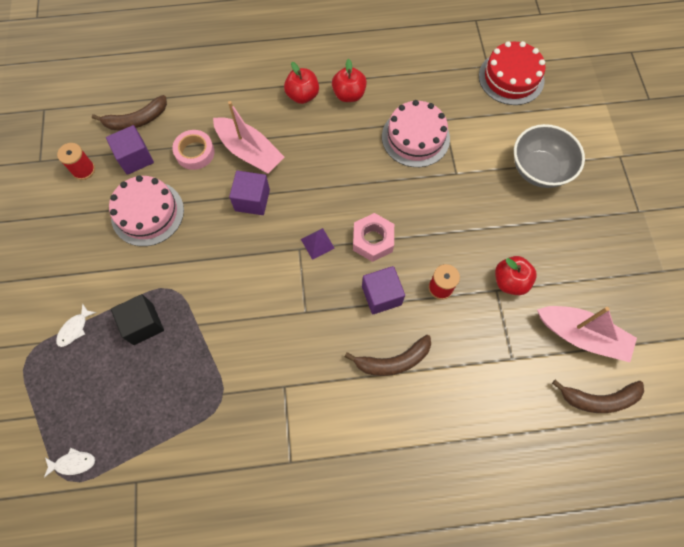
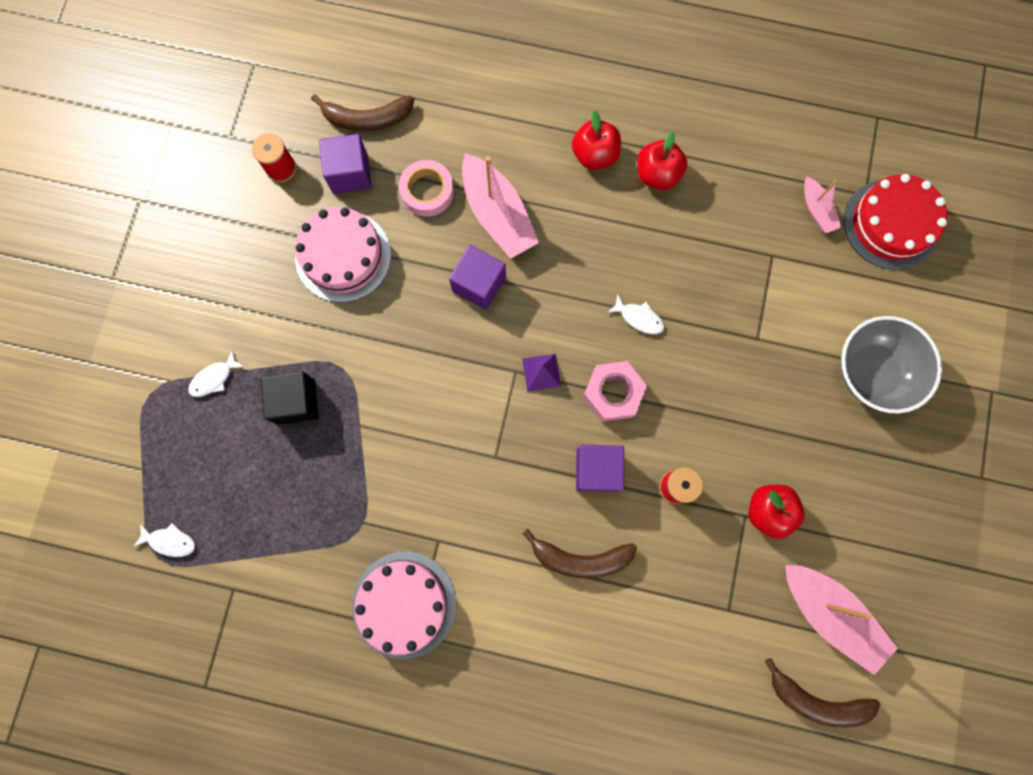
camera: 20 degrees right, 10 degrees up
(371, 186) = (639, 318): none -> white fish
(415, 137) = (723, 268): pink cake -> pink cake (404, 604)
(461, 84) = (816, 210): none -> pink boat

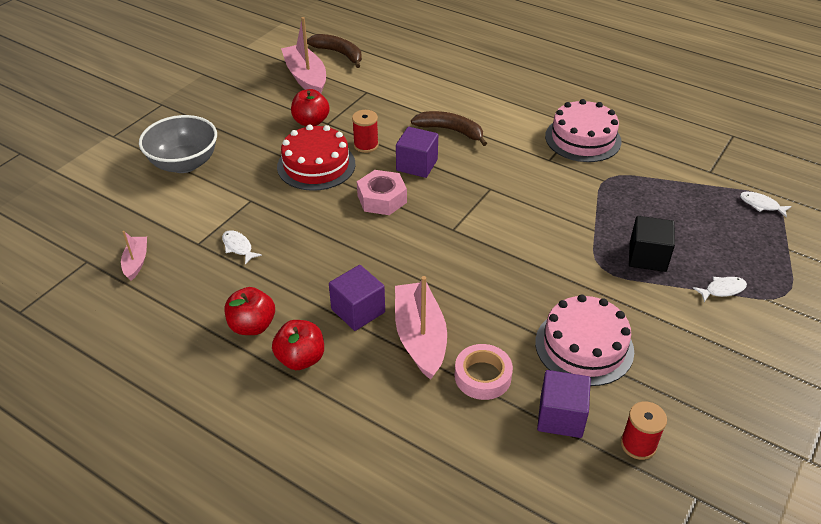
camera: 160 degrees left, 35 degrees down
(367, 119) = (528, 467): brown banana -> none
(479, 284) = (460, 291): purple cube -> purple cube (358, 311)
(541, 372) = (432, 223): purple pyramid -> none
(639, 318) = (334, 235): white fish -> white fish (238, 247)
(891, 224) = (86, 237): red cake -> red cake (316, 165)

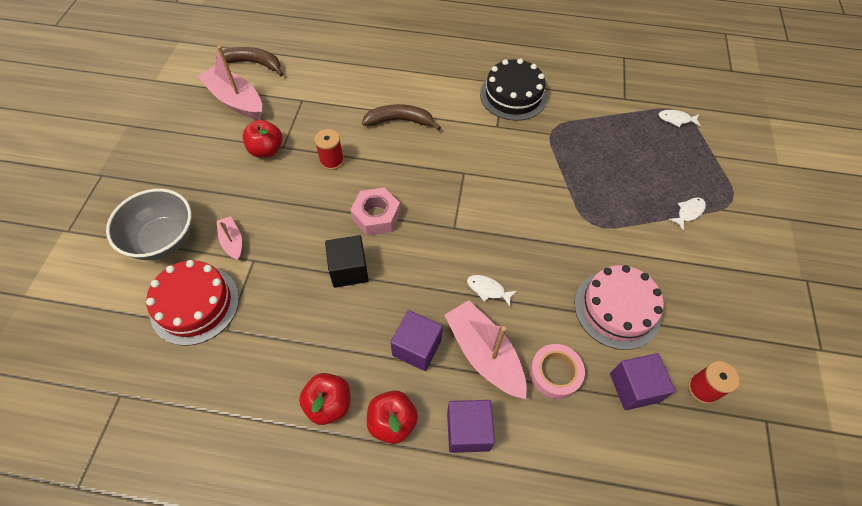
camera: 25 degrees left, 15 degrees up
(136, 262) = (174, 376): pink boat -> pink boat (232, 242)
(238, 247) = (269, 319): white fish -> white fish (488, 289)
(316, 165) = (296, 198): red cake -> red cake (195, 304)
(417, 165) = (388, 168): purple cube -> purple cube (468, 431)
(583, 139) = (513, 95): pink cake -> black cake
(647, 257) = (620, 200): black cube -> black cube (349, 270)

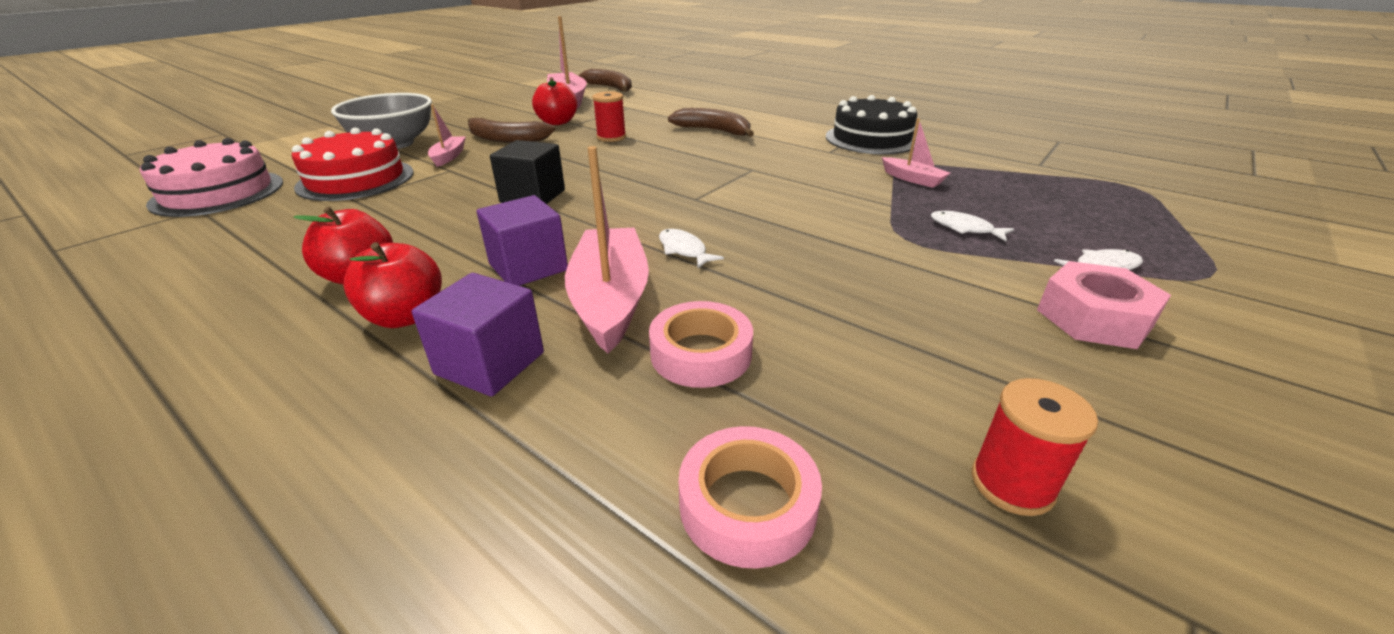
camera: 30 degrees right, 25 degrees down
(251, 195) = (506, 139): none -> brown banana
(376, 216) = (612, 173): pink nut -> pink nut (1094, 318)
(564, 148) = (912, 179): none -> pink boat
(617, 309) = (883, 322): pink cake -> pink cake (218, 193)
(626, 449) = (747, 504): none -> pink tape
(634, 387) = (841, 423): purple cube -> none
(676, 119) = (1123, 191): white fish -> white fish (965, 228)

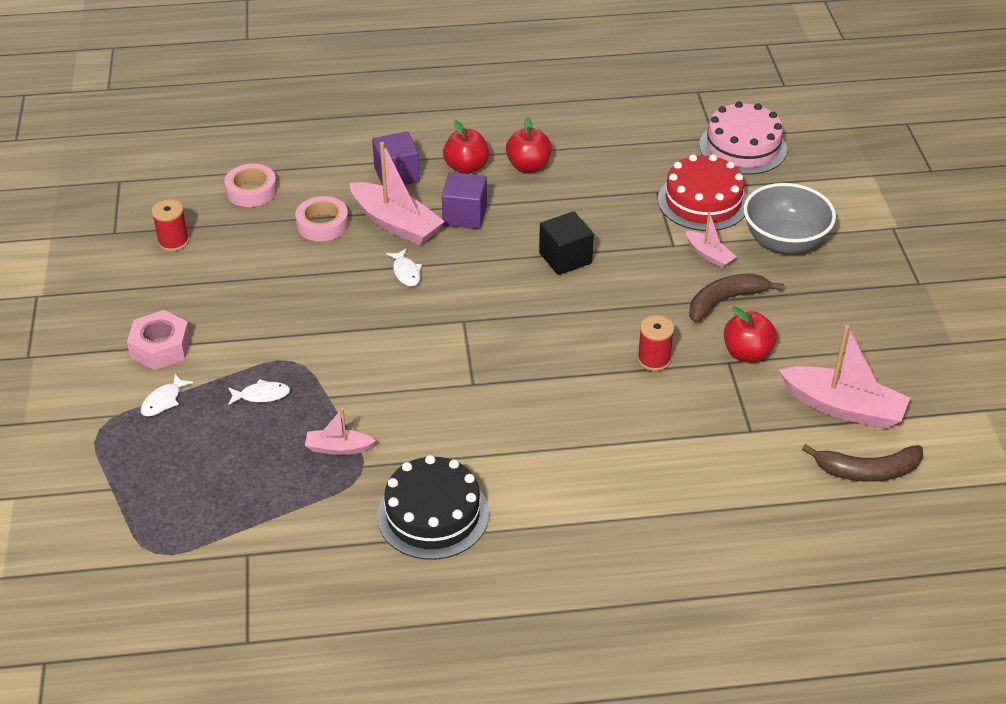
camera: 135 degrees right, 10 degrees up
(684, 250) = (406, 272): white fish -> white fish turned 60 degrees clockwise
(714, 131) = (591, 433): brown banana -> none

